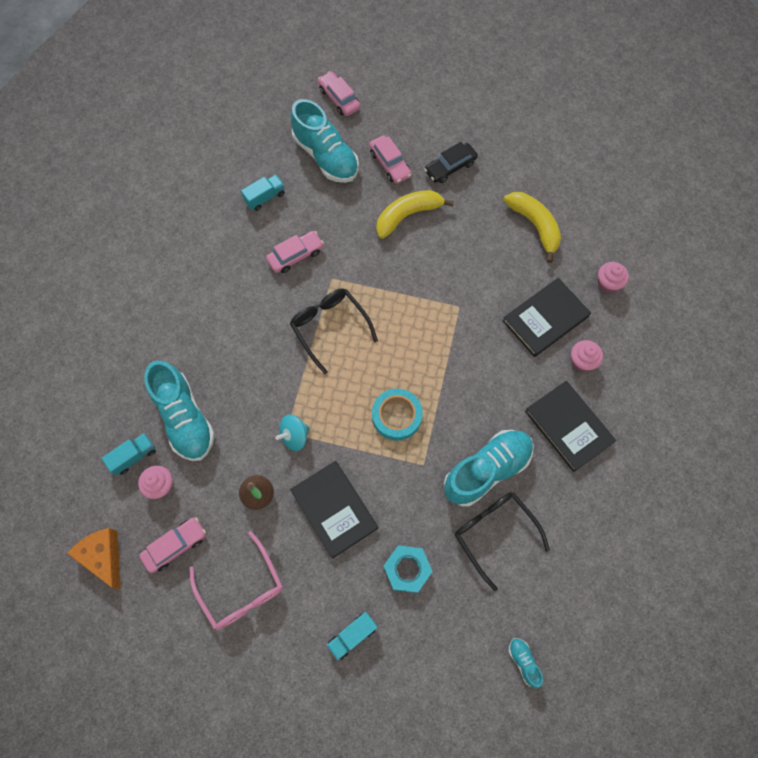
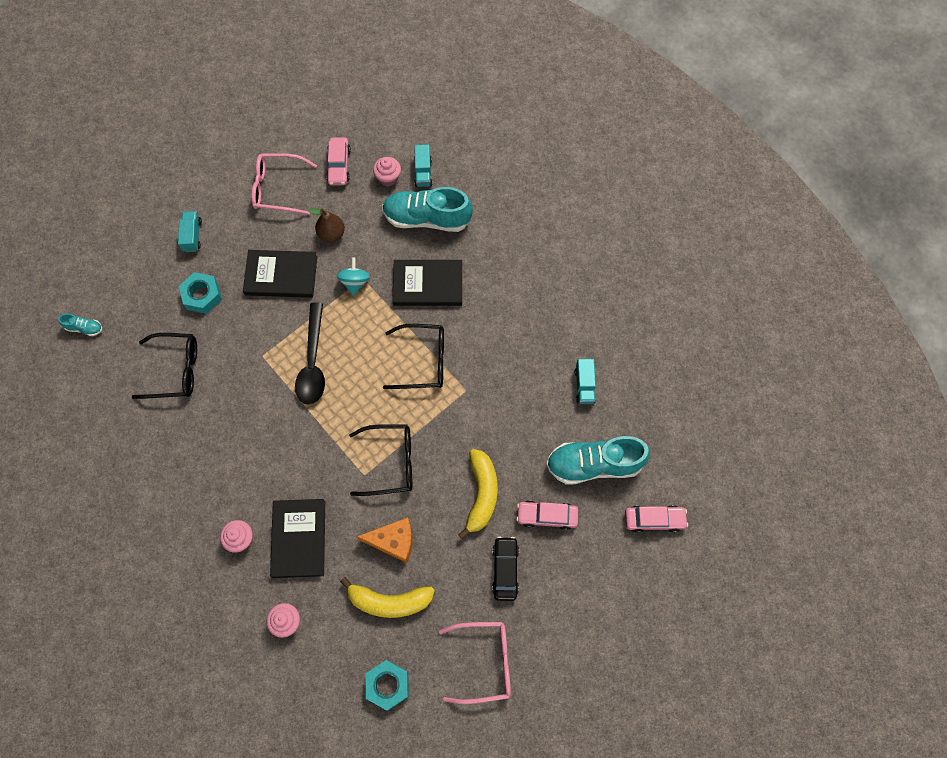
camera: 125 degrees right, 0 degrees up
(104, 556) = (366, 122): orange cheese -> orange cheese (393, 541)
(295, 255) = (508, 375): pink car -> none
(396, 416) = (313, 362): turquoise tape -> black spoon
(434, 294) = (390, 462): none -> black glasses
(487, 470) = (221, 397): turquoise shoe -> none
(521, 143) = (484, 661): none -> pink glasses
(568, 427) = (201, 484): black book -> black book (428, 284)
(588, 190) = (387, 685): none -> turquoise nut

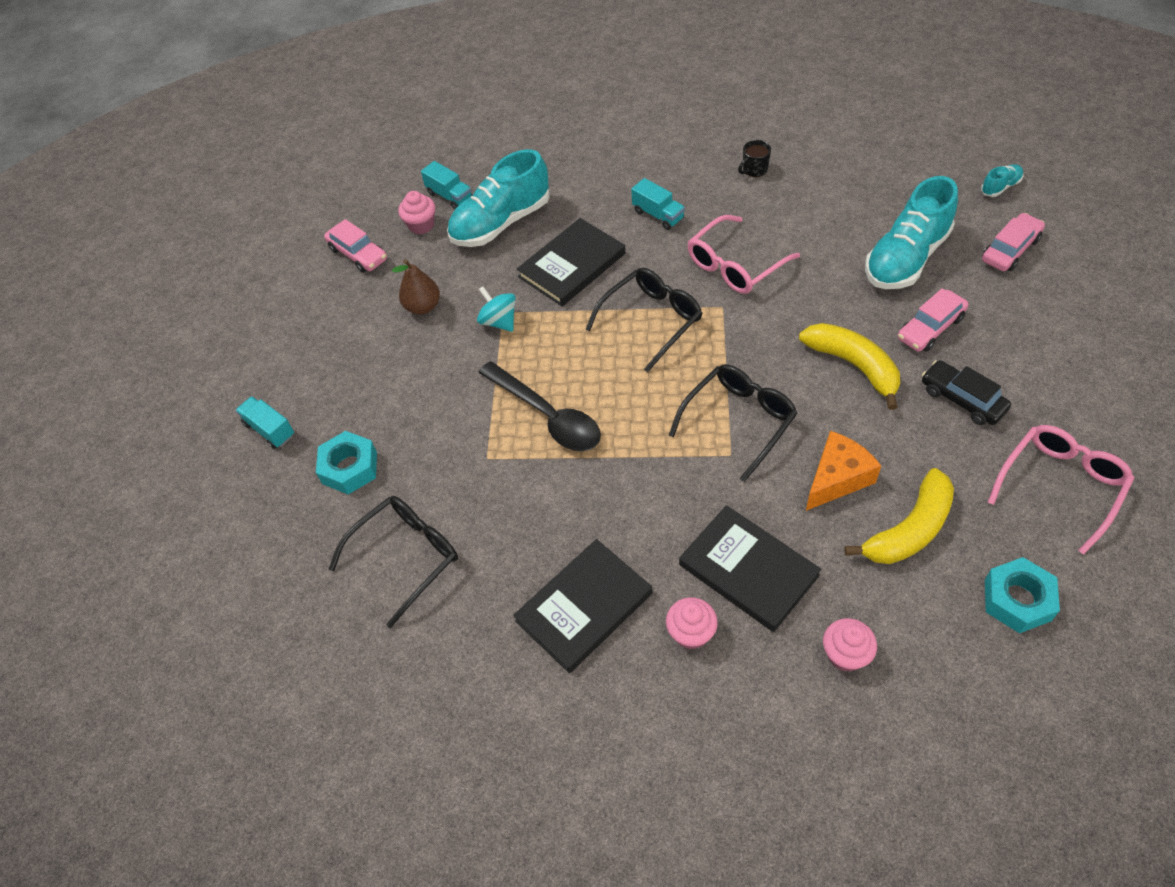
camera: 40 degrees left, 15 degrees down
(84, 328) = (241, 620): turquoise shoe -> turquoise shoe (1000, 187)
(277, 188) = (316, 319): pink glasses -> pink glasses (735, 265)
(281, 275) = (415, 379): black book -> black book (584, 607)
(584, 385) = (813, 216): turquoise truck -> turquoise truck (658, 215)
(595, 322) = (754, 169): none -> black mug

